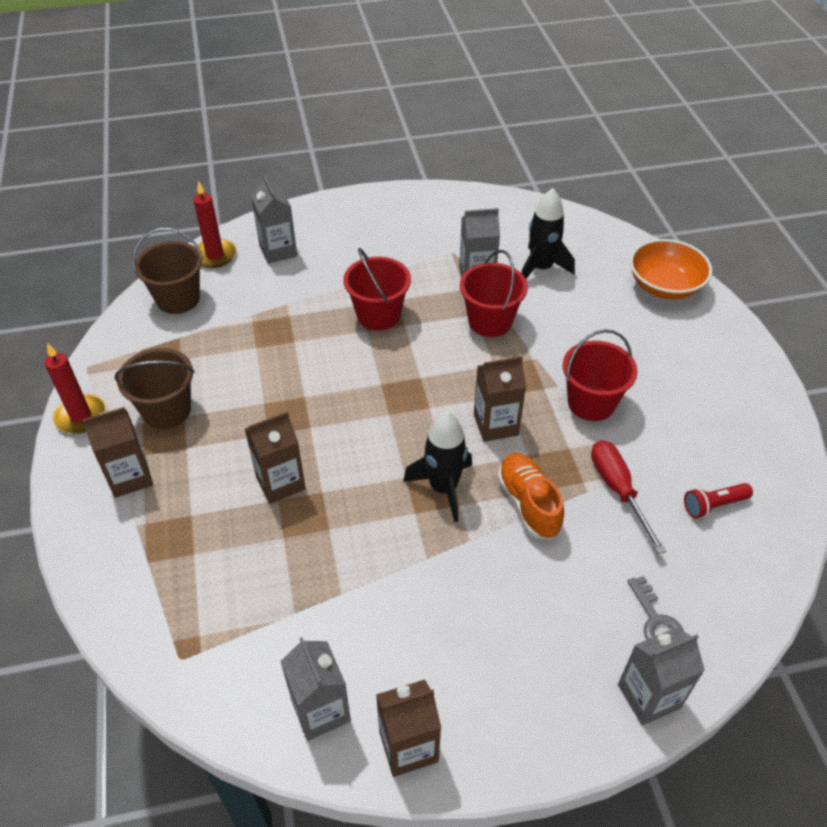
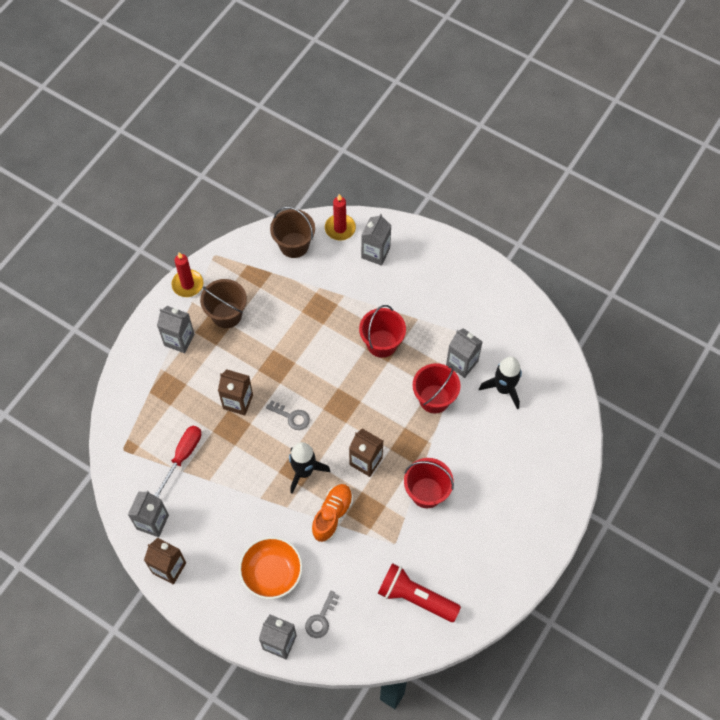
camera: 45 degrees right, 15 degrees up
(130, 477) = (179, 340): brown carton -> grey carton
(363, 448) = (291, 417): none -> grey key
(618, 490) = (381, 548): red screwdriver -> red screwdriver (182, 456)
(664, 286) = (558, 462): orange bowl -> orange bowl (272, 573)
(713, 505) = (415, 597): red flashlight -> red flashlight, size x1.86

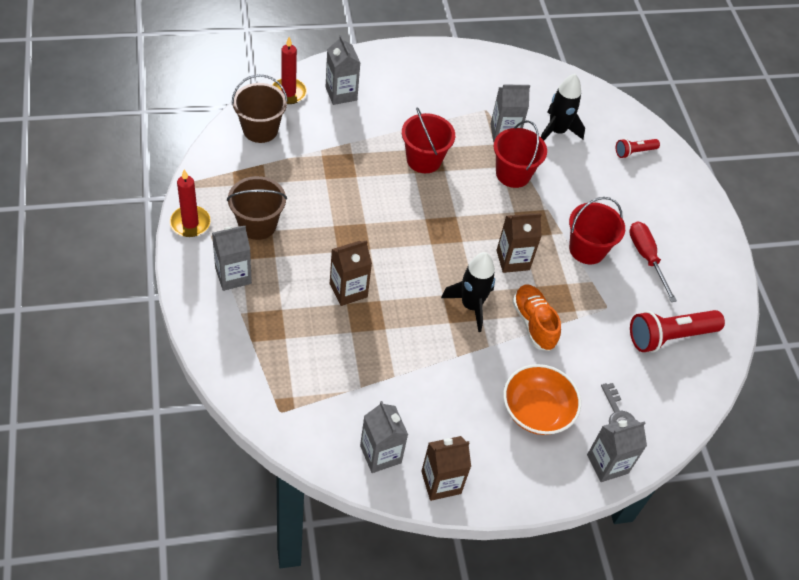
camera: 50 degrees left, 10 degrees down
(182, 456) = (347, 374): red screwdriver -> red screwdriver (646, 258)
(291, 417) = (411, 269): grey key -> none
(546, 446) = (634, 152): none -> red flashlight

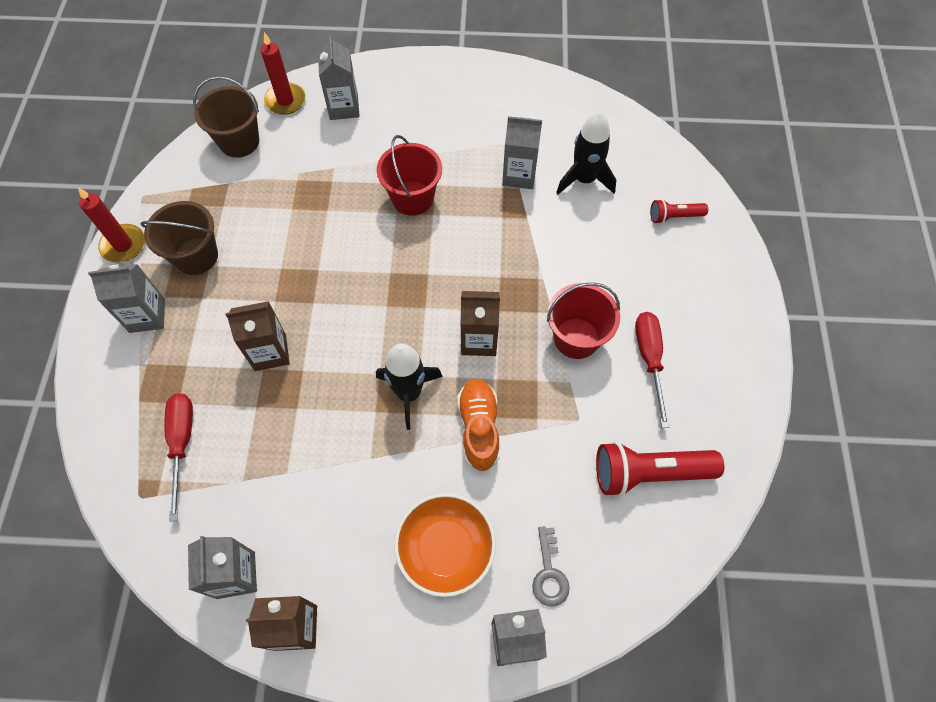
camera: 20 degrees right, 10 degrees up
(301, 367) = (182, 443): none -> red screwdriver
(513, 174) = (513, 228): red bucket -> none

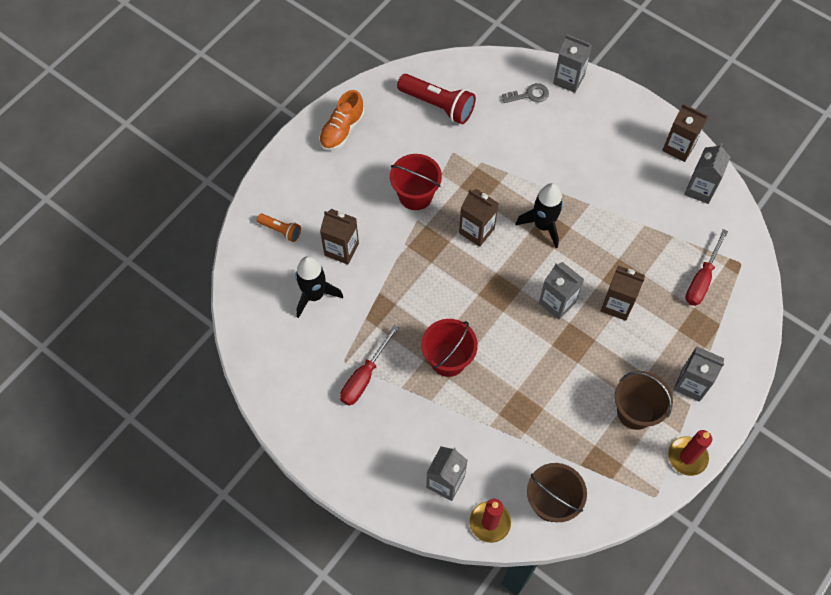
camera: 145 degrees left, 0 degrees up
(446, 549) = (576, 135): orange bowl -> none
(479, 428) = (514, 182): orange shoe -> orange shoe (342, 130)
(519, 175) = (357, 328): grey carton -> grey carton (557, 302)
(549, 573) = (529, 95): grey key -> grey key turned 45 degrees clockwise
(599, 235) = (341, 249): none -> brown carton
(649, 359) = (383, 157): red screwdriver -> red screwdriver (364, 377)
(674, 216) = (280, 230): red flashlight -> orange flashlight

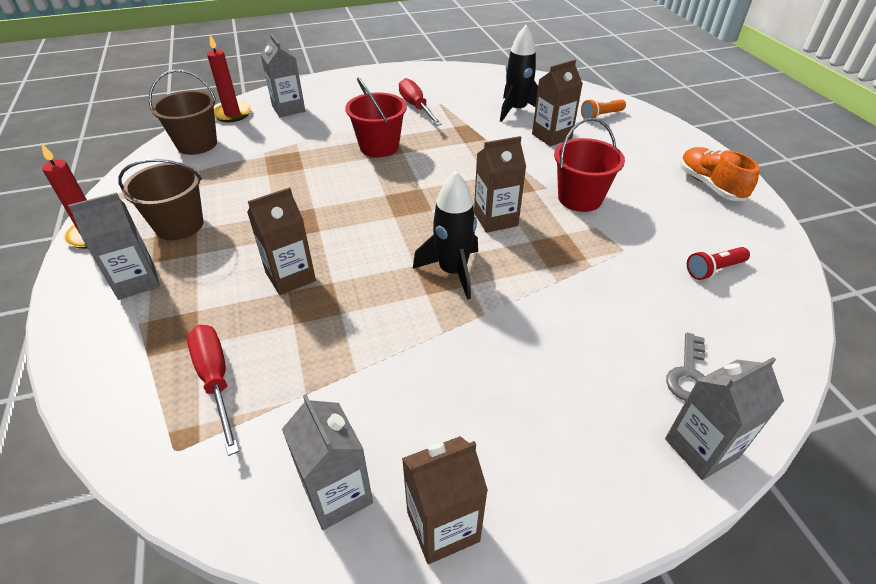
camera: 125 degrees right, 20 degrees down
(438, 105) = (713, 270): red flashlight -> red flashlight, size x0.54
(557, 302) = (350, 233): grey carton -> none

